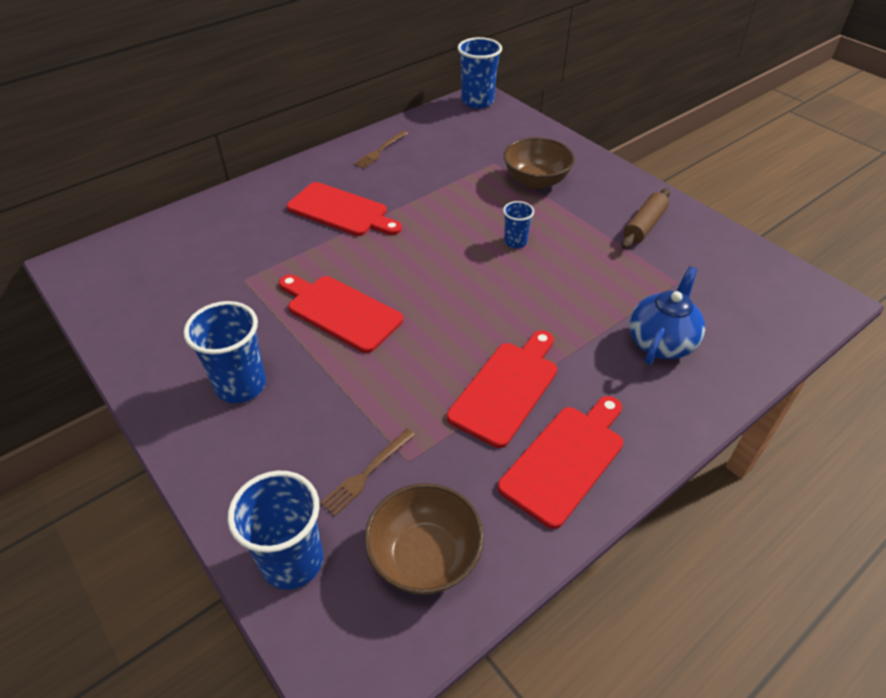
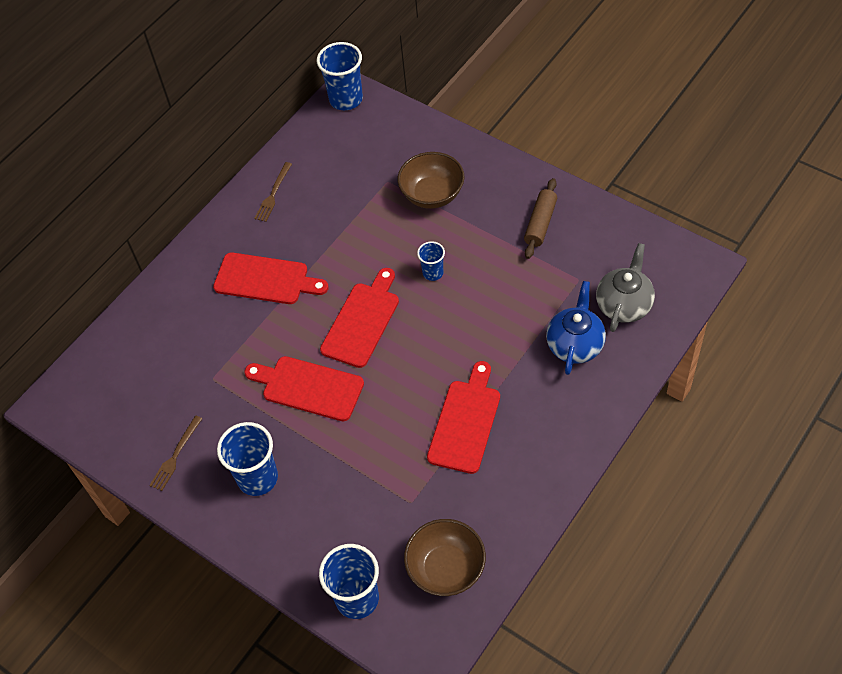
camera: 10 degrees left, 10 degrees up
(367, 473) = (384, 521): brown fork -> brown fork (175, 455)
(566, 460) = (524, 469): red cutting board -> red cutting board (362, 321)
(728, 317) = (624, 305): none -> grey teapot

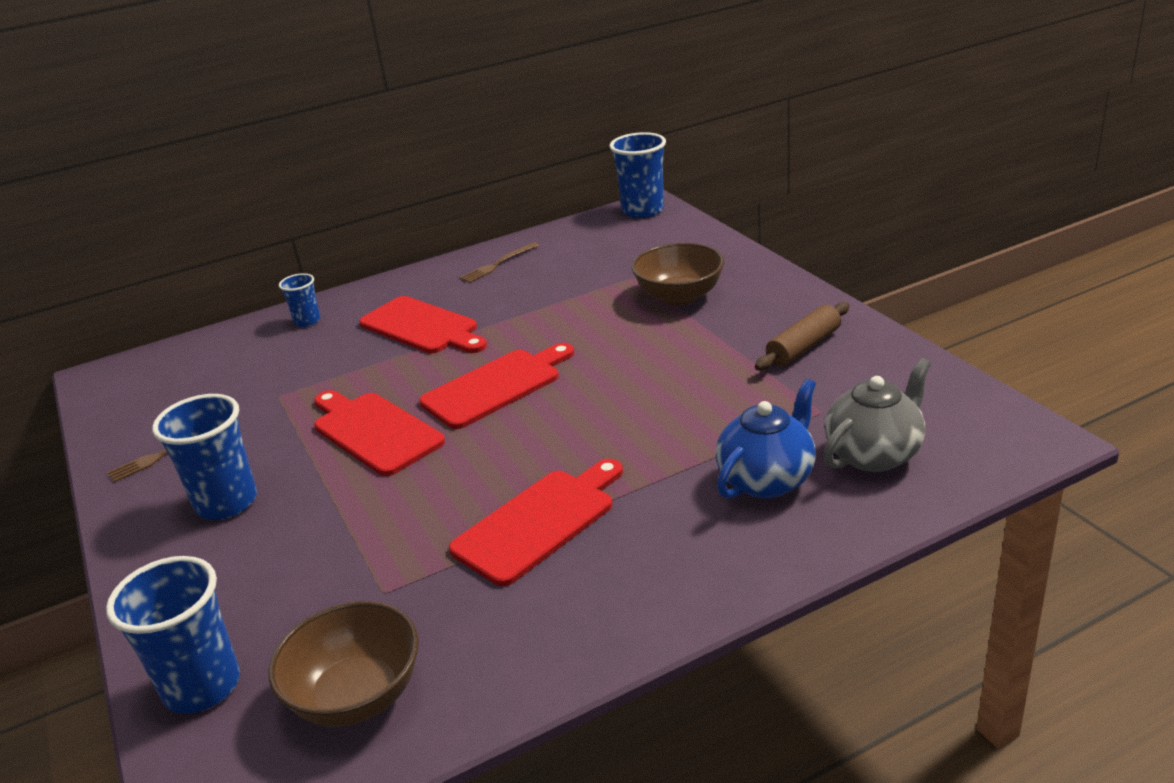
camera: 25 degrees right, 25 degrees down
(433, 273) = (622, 363): blue cup -> blue cup (307, 321)

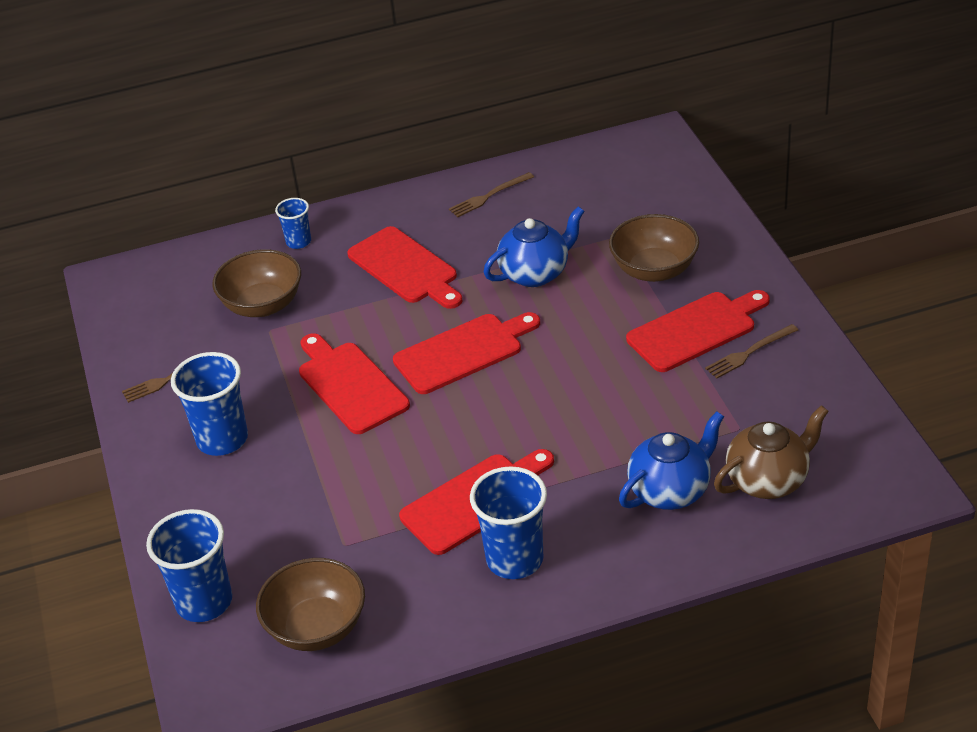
camera: 10 degrees right, 10 degrees up
(271, 376) = (263, 305): none -> brown bowl
(559, 314) = (535, 273): none -> blue teapot
(643, 210) = (649, 143): blue cup -> blue cup (514, 559)
(740, 336) = (696, 330): none -> red cutting board
(803, 347) = (749, 352): brown rolling pin -> brown fork
(874, 454) = (768, 480): grey teapot -> brown teapot

